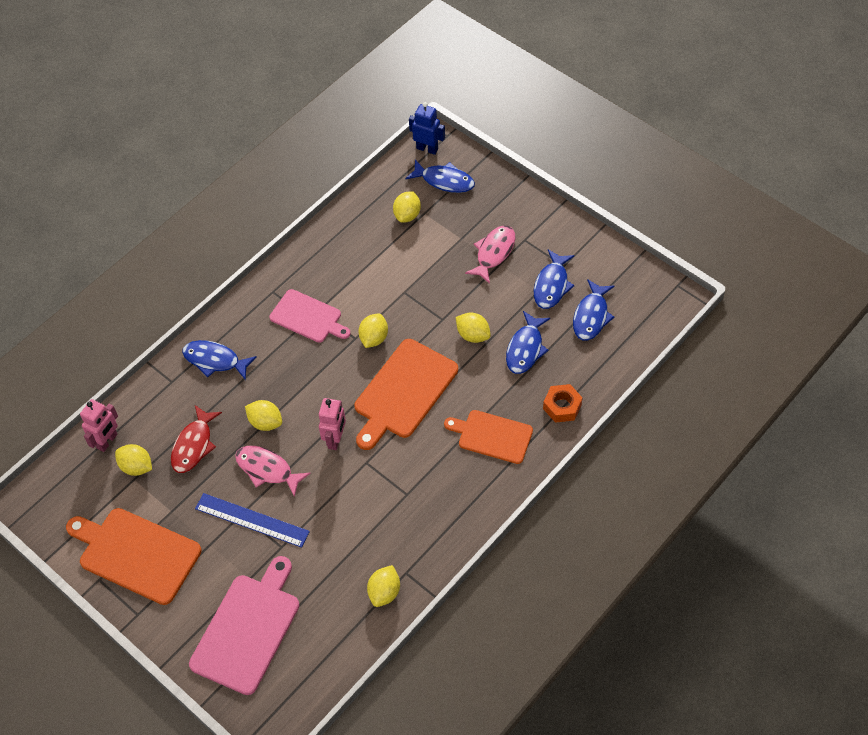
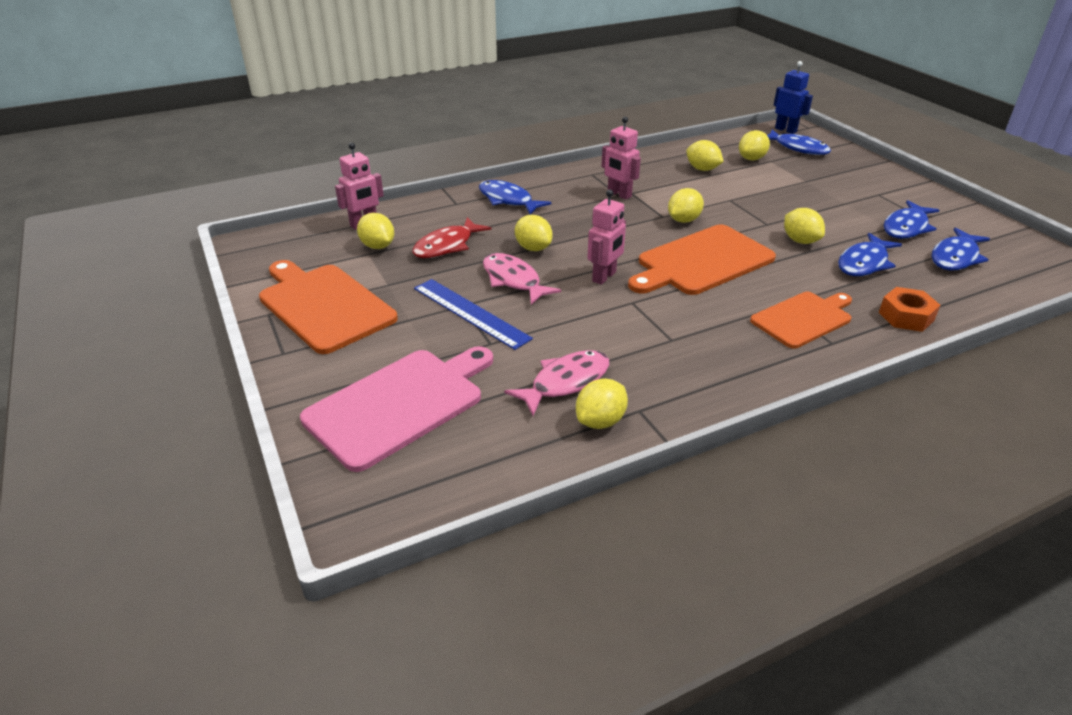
camera: 20 degrees right, 20 degrees down
(308, 317) = (619, 194): pink cutting board -> pink robot
(368, 249) = (702, 169): none -> yellow lemon
(492, 436) = (803, 319): orange cutting board -> orange cutting board turned 105 degrees clockwise
(494, 253) = (840, 195): pink fish -> pink fish (565, 382)

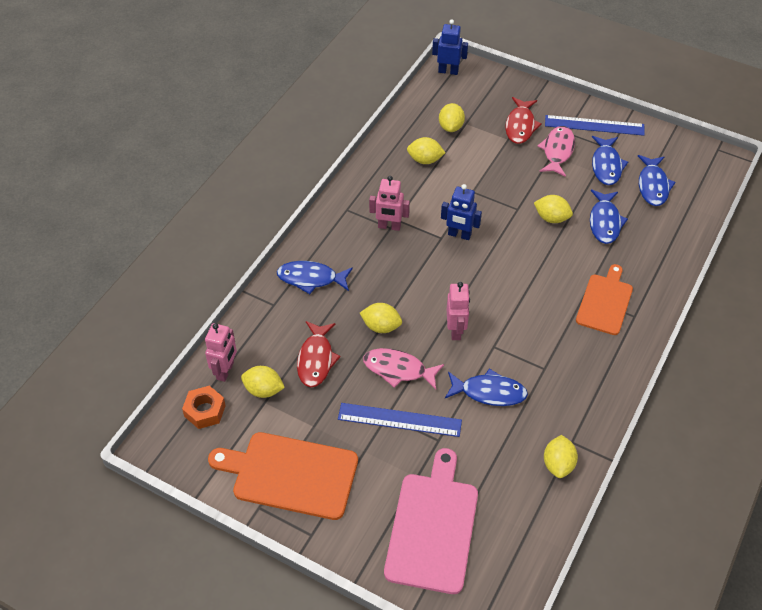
camera: 35 degrees left, 15 degrees up
(565, 382) = (513, 445): pink fish -> pink fish (557, 151)
(683, 220) = (459, 235): yellow lemon -> blue robot
(701, 261) = (505, 277): orange cutting board -> none
(798, 148) = (474, 94): blue fish -> blue fish (489, 392)
(828, 177) = (520, 126): none -> red fish
(906, 316) = (659, 266): orange nut -> orange nut (205, 411)
(918, 199) = (594, 125): none -> blue ruler

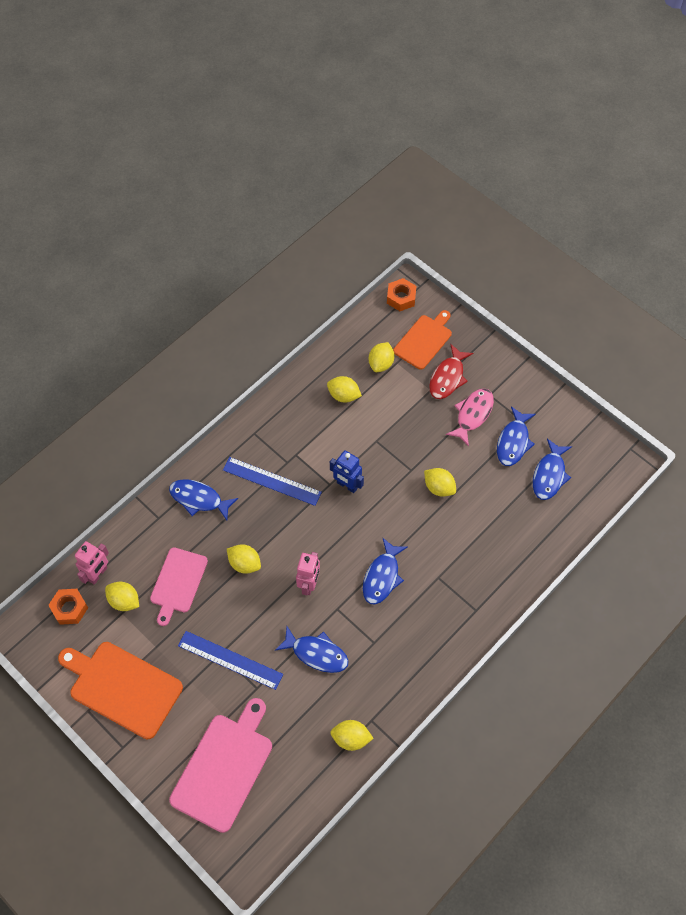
camera: 15 degrees right, 10 degrees up
(316, 359) = (178, 582): red fish -> pink cutting board
(389, 226) = (286, 461): pink robot -> none
(398, 369) = (245, 611): pink fish -> none
(448, 71) = (401, 298): blue robot -> orange nut
(558, 464) = (351, 738): yellow lemon -> yellow lemon turned 75 degrees clockwise
(594, 125) = (519, 393): blue ruler -> blue ruler (271, 481)
(605, 222) = (487, 504): blue fish -> blue fish (382, 577)
(605, 302) = (454, 589): orange cutting board -> orange cutting board (424, 340)

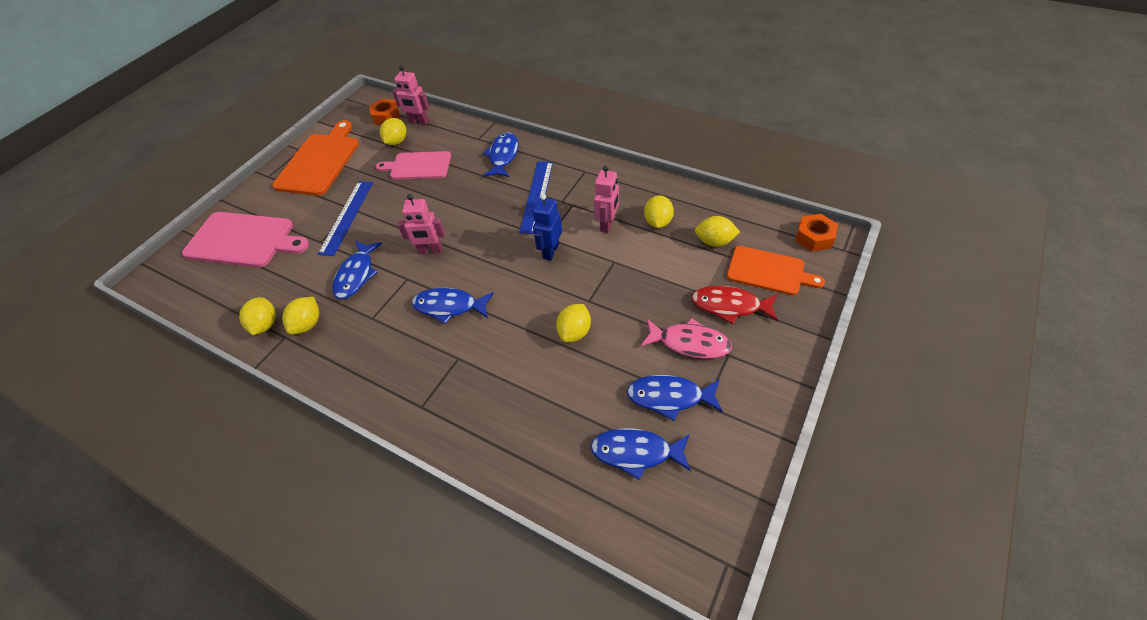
camera: 80 degrees right, 10 degrees down
(244, 564) = (444, 201): yellow lemon -> yellow lemon (308, 324)
(331, 433) = (607, 224): none -> pink robot

